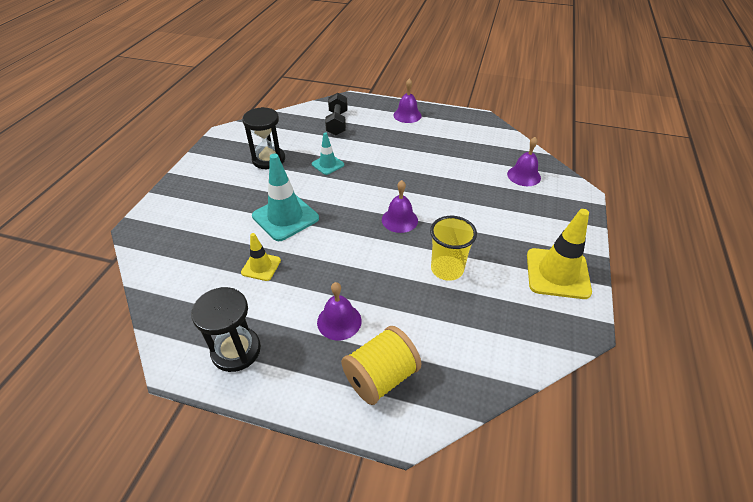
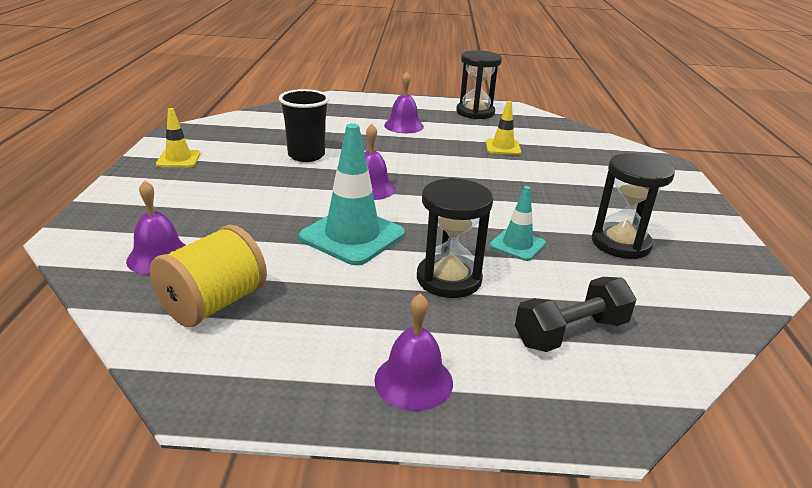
camera: 165 degrees right, 15 degrees down
(285, 217) = (517, 181): turquoise traffic cone -> turquoise traffic cone (352, 236)
(337, 123) = (571, 333): black dumbbell -> black dumbbell turned 75 degrees clockwise
(376, 149) = (449, 279): none -> black hourglass
(381, 377) = (358, 108): yellow spool -> yellow spool (213, 304)
(447, 269) = (306, 155): yellow cup -> black cup
(557, 273) = (178, 159): yellow traffic cone -> yellow traffic cone, size x0.55

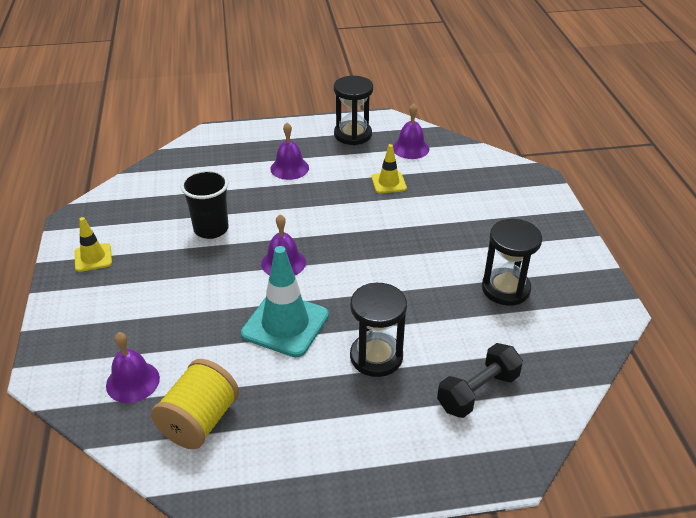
camera: 10 degrees left, 10 degrees up
(413, 381) = (373, 460): purple bell -> purple bell (410, 148)
(517, 245) = (423, 307): turquoise traffic cone -> none

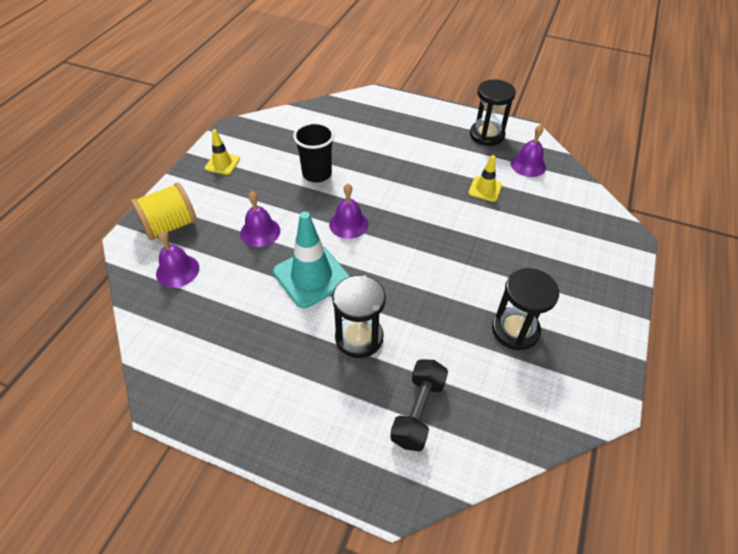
camera: 30 degrees right, 10 degrees up
(199, 421) = (196, 324): yellow spool -> yellow spool (170, 226)
(289, 168) = (413, 145): purple bell -> purple bell (260, 232)
(478, 392) = (418, 411): black dumbbell -> black dumbbell turned 60 degrees counterclockwise

